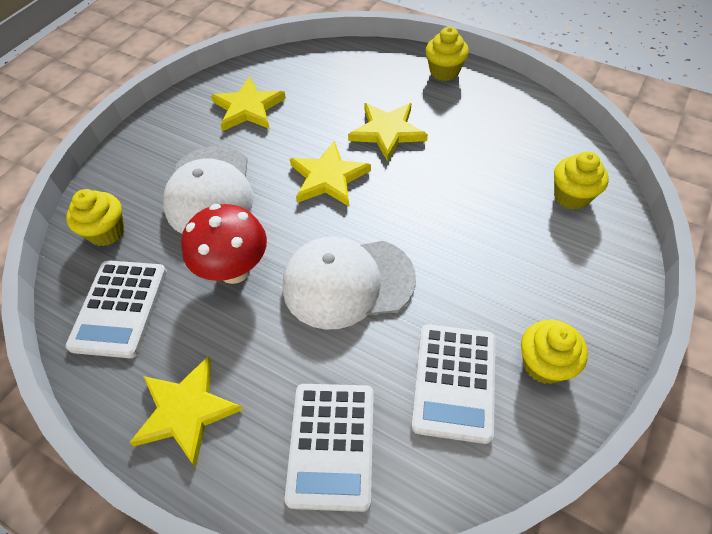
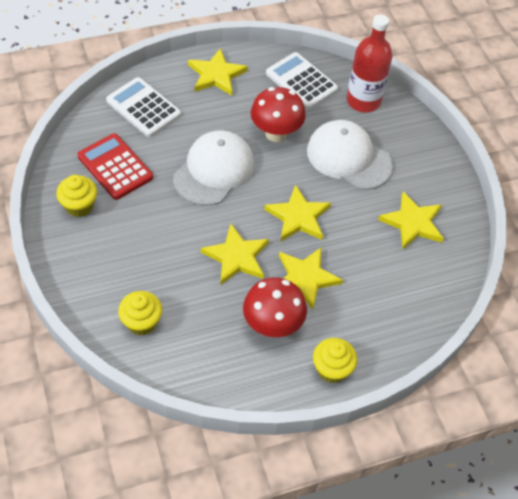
camera: 125 degrees right, 0 degrees up
(107, 232) = (363, 101): yellow cupcake -> red bottle
(425, 186) = (236, 257): none -> yellow star
(454, 382) = (115, 167): white calculator -> red calculator
(455, 121) = (272, 325): none -> red mushroom

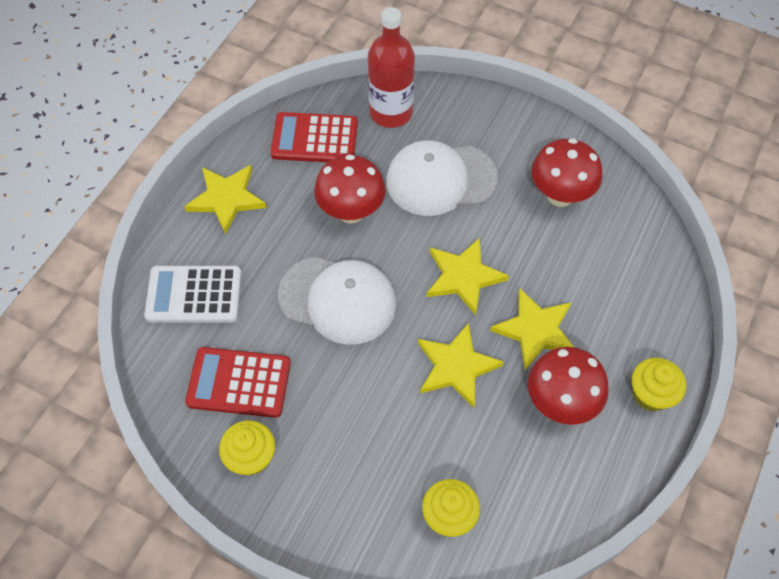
camera: 40 degrees left, 5 degrees up
(214, 170) = (337, 299): white cap -> white cap turned 120 degrees clockwise
(301, 81) = (314, 139): white calculator -> red calculator
(413, 223) = (560, 195): yellow star -> red mushroom

